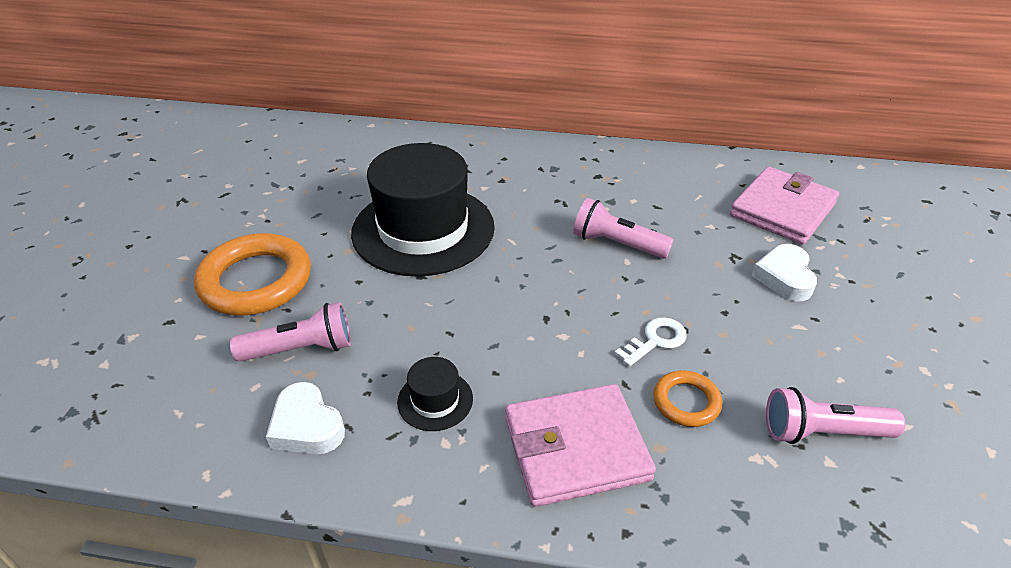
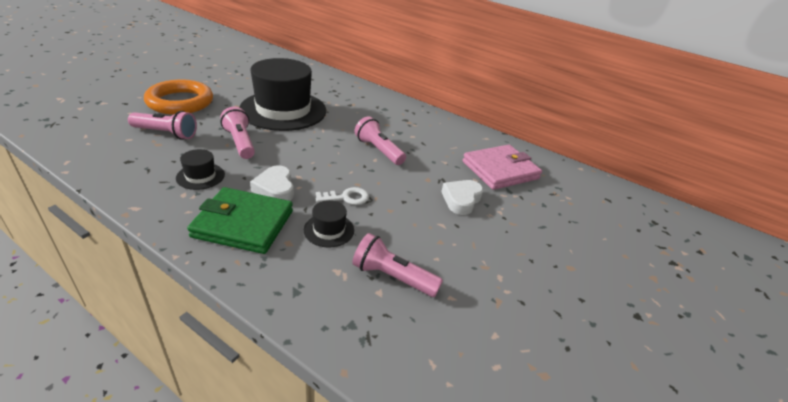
camera: 20 degrees right, 5 degrees down
(306, 426) = (130, 162): white heart -> white heart (275, 189)
(425, 315) = (240, 142): none -> pink flashlight
(576, 448) = (243, 224): pink wallet -> green wallet
(686, 402) = (329, 230): orange ring -> black hat

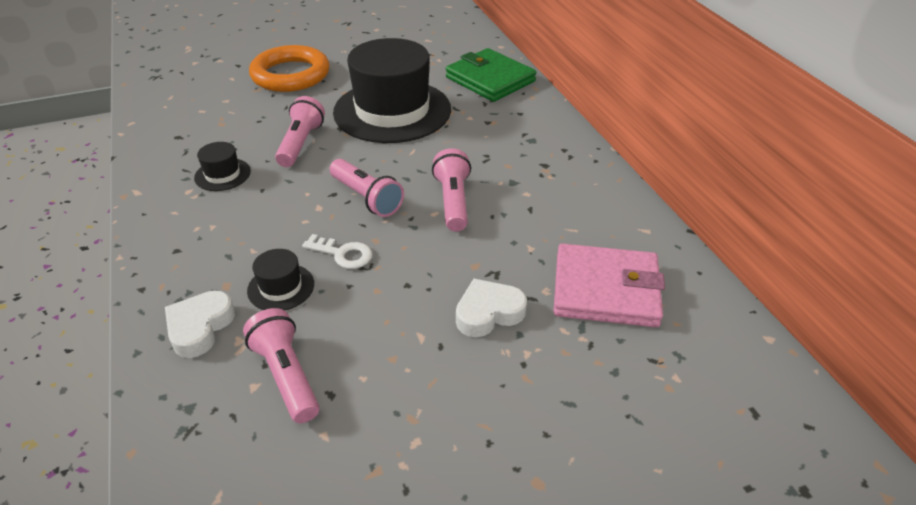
camera: 40 degrees right, 5 degrees up
(166, 133) = (240, 112): pink flashlight -> pink flashlight (366, 198)
(243, 224) = (207, 245): green wallet -> green wallet (490, 79)
(275, 189) = (278, 215): white heart -> white heart (200, 327)

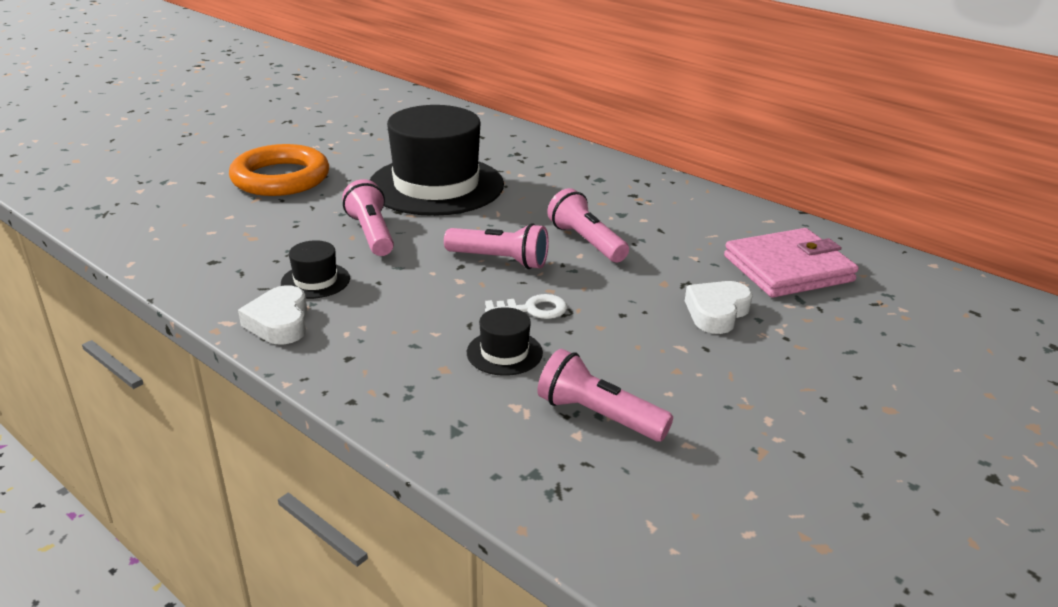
camera: 30 degrees left, 10 degrees down
(200, 327) = (462, 410): white heart -> white heart (279, 322)
(490, 79) = (503, 140): green wallet -> none

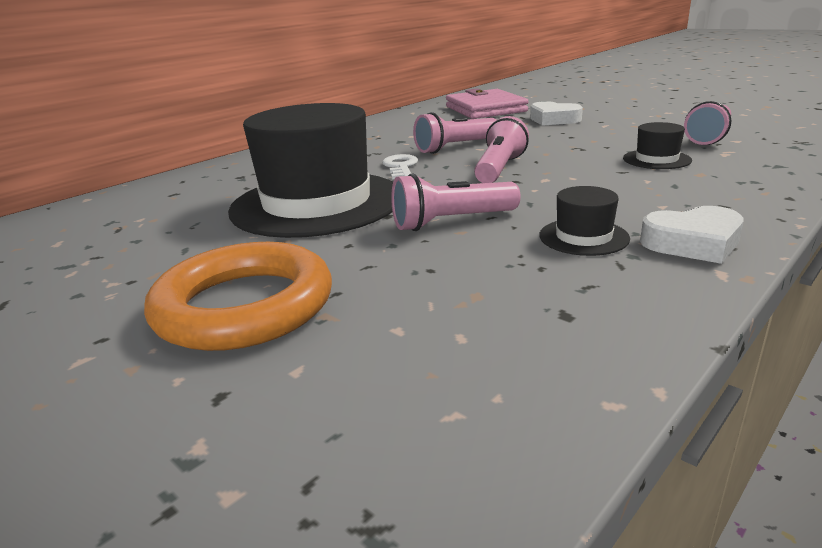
camera: 85 degrees left, 5 degrees down
(532, 309) = (581, 156): white key -> white key (400, 167)

